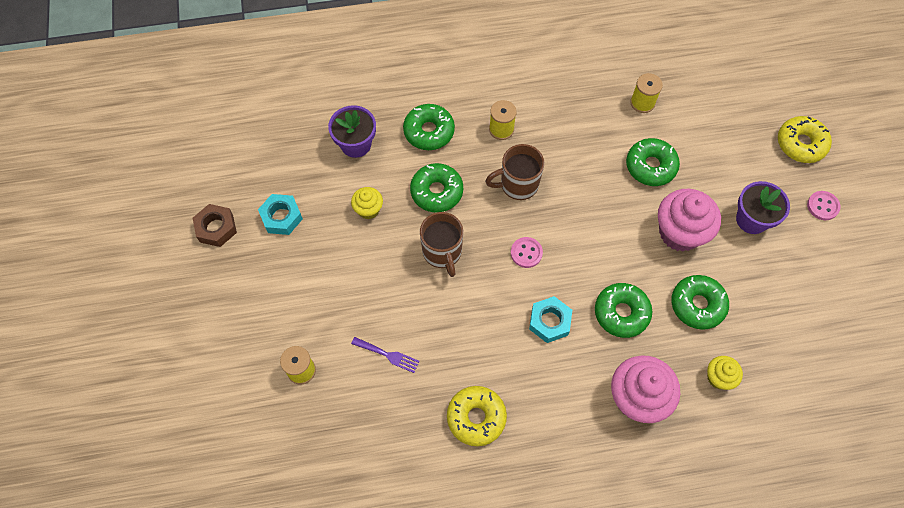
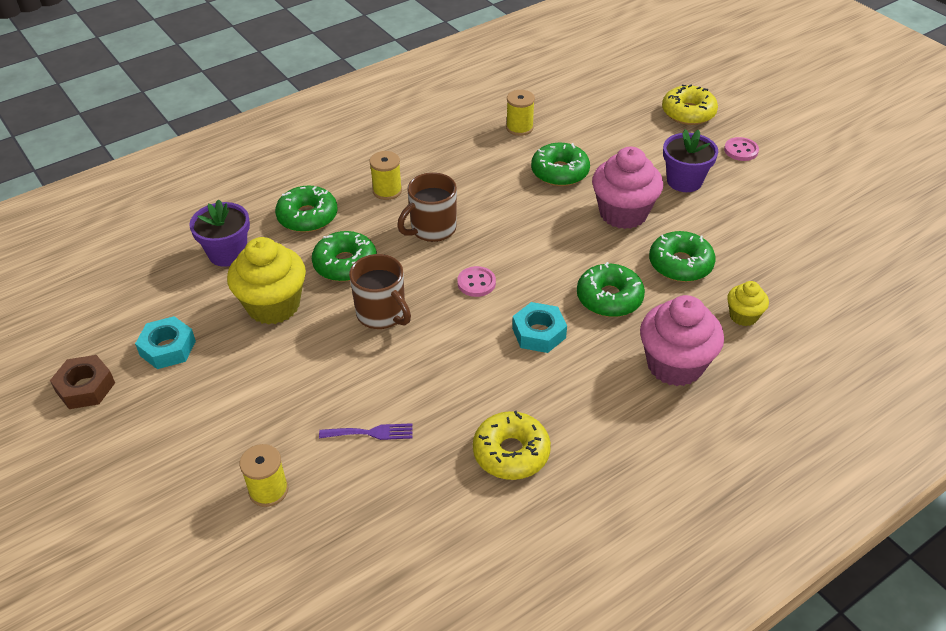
camera: 25 degrees left, 20 degrees down
(368, 209) = (273, 305): yellow cupcake -> yellow cupcake, size x1.91

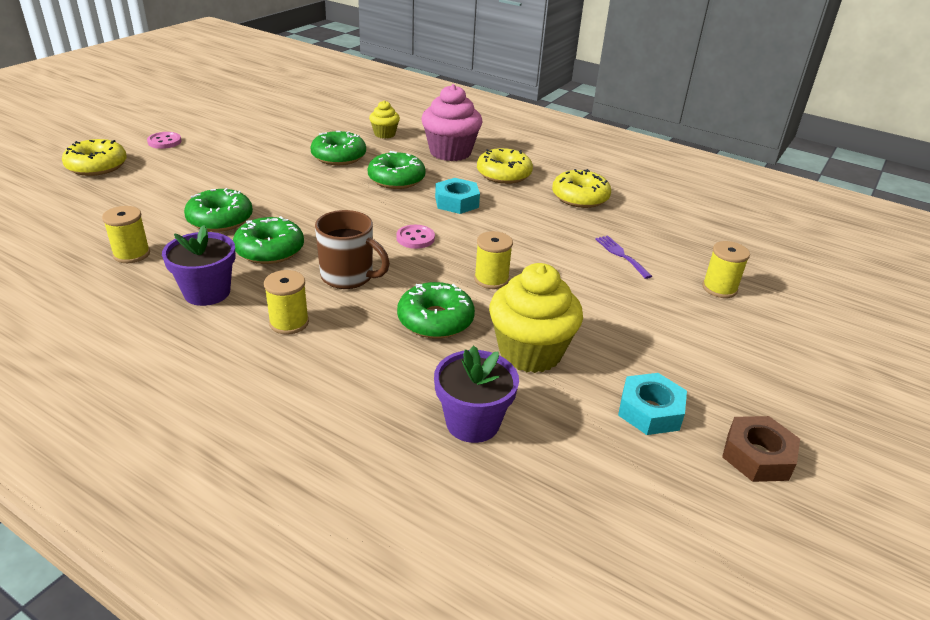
camera: 115 degrees left, 10 degrees down
(307, 217) = (366, 374): green donut -> green donut (270, 250)
(382, 314) = (491, 279): brown mug -> yellow spool
(597, 398) = (503, 174): none -> yellow donut
(623, 213) = (279, 183): pink cupcake -> none
(684, 181) = (220, 161): purple flower pot -> purple flower pot (207, 292)

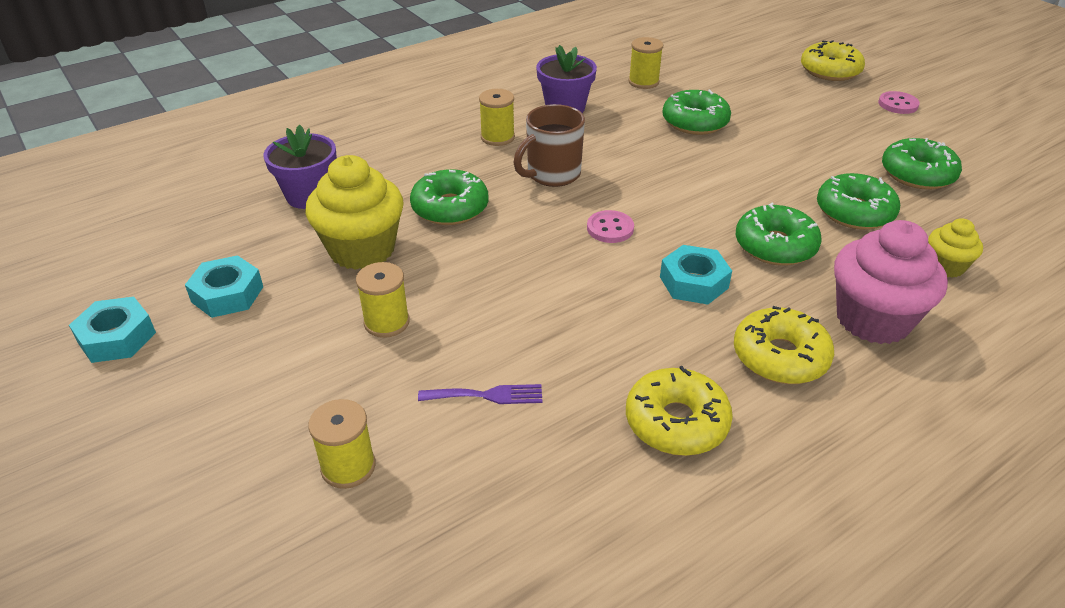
camera: 115 degrees right, 5 degrees up
(270, 250) = (623, 141): green donut -> green donut (917, 174)
(491, 279) = (496, 260): yellow spool -> yellow spool (387, 322)
(757, 456) = (117, 337): brown nut -> turquoise nut

